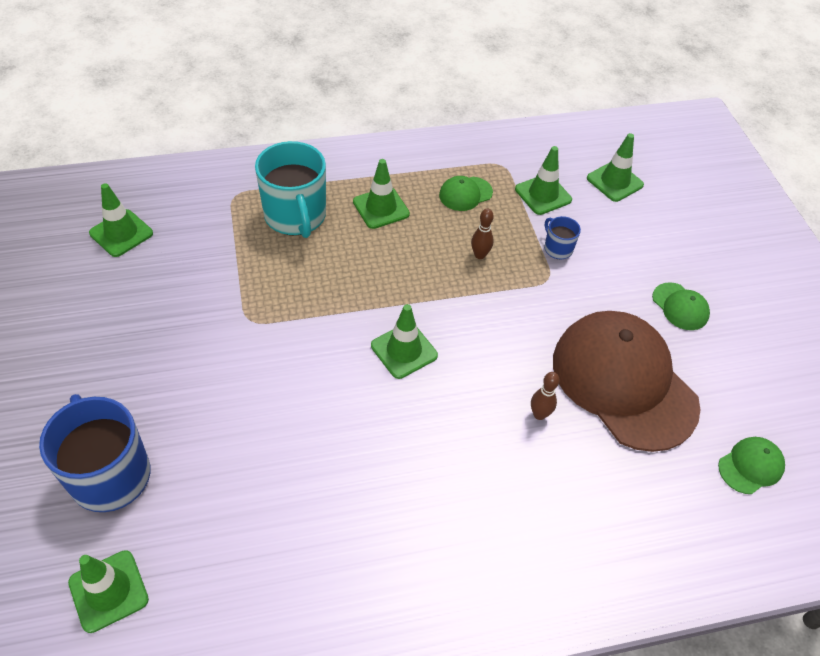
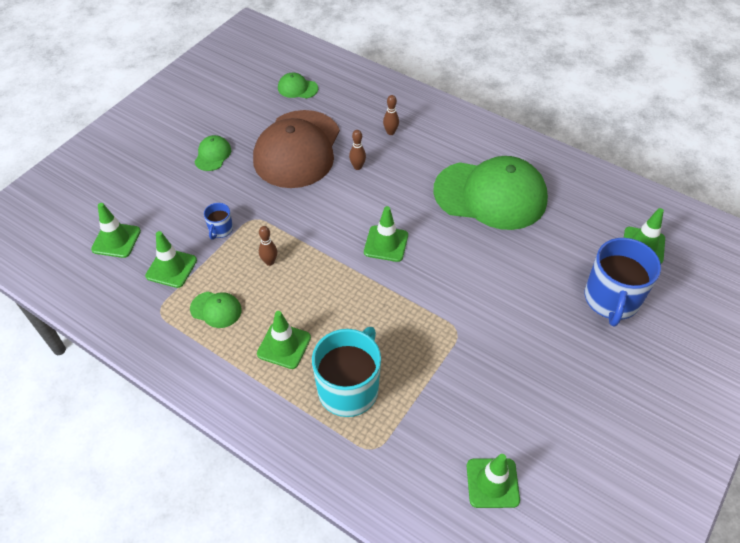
camera: 130 degrees left, 0 degrees up
(358, 506) = (490, 195): none -> green cap
(569, 498) = (390, 132): none -> brown bowling pin

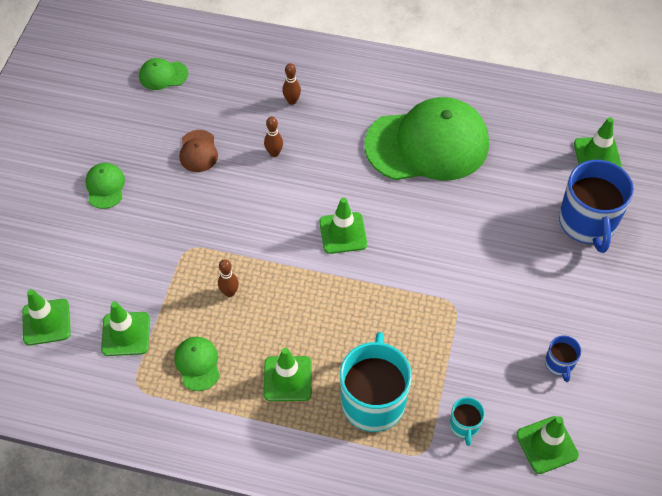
camera: 20 degrees left, 5 degrees up
(216, 309) = (197, 364): green cap -> green cap turned 105 degrees counterclockwise
(220, 230) = (158, 273): blue mug -> blue mug (559, 364)
(297, 149) = (198, 151): brown cap -> brown cap, size x0.41
(421, 438) = (464, 426): none -> turquoise mug

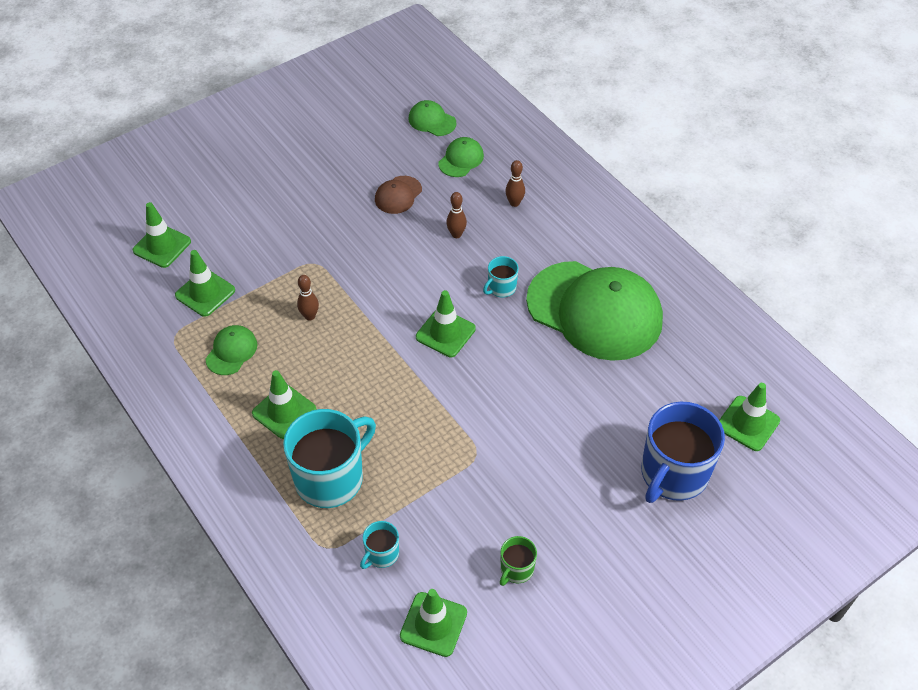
camera: 40 degrees right, 5 degrees down
(105, 186) = (302, 177): green cap -> green cap (461, 159)
(347, 171) = (501, 288): none -> turquoise mug
(559, 364) = (516, 569): blue mug -> green mug

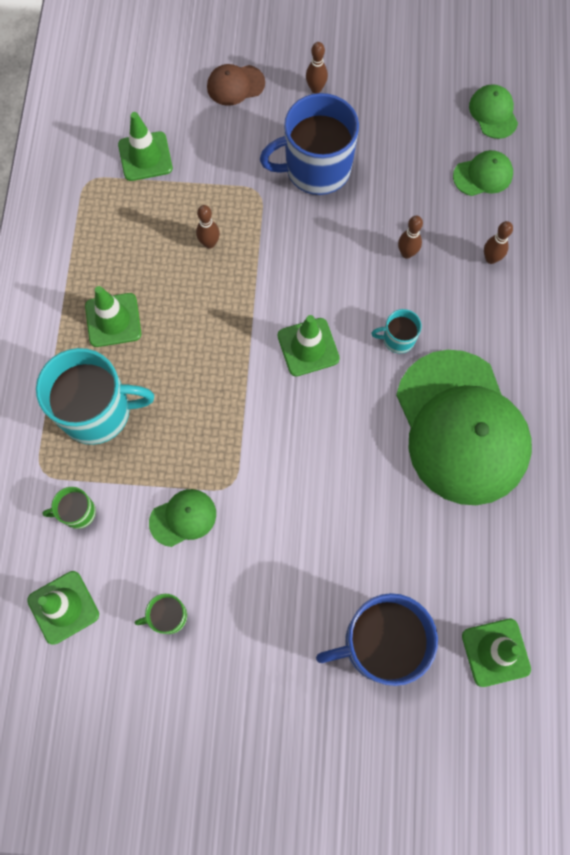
camera: 40 degrees right, 20 degrees up
(162, 246) = (149, 83): green traffic cone -> none
(231, 351) = (119, 230): green cap -> green cap (183, 518)
(294, 177) = (316, 89): none -> brown bowling pin
(342, 223) = (316, 169): none -> blue mug
(381, 554) = (77, 512): turquoise mug -> green mug
(398, 195) = (391, 173): brown cap -> brown cap (235, 85)

